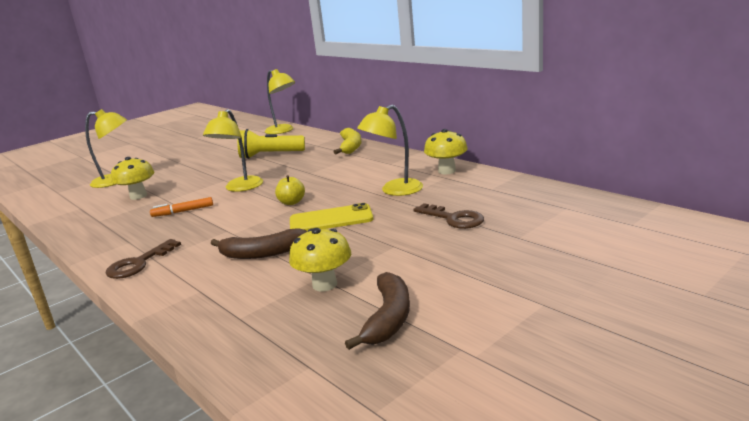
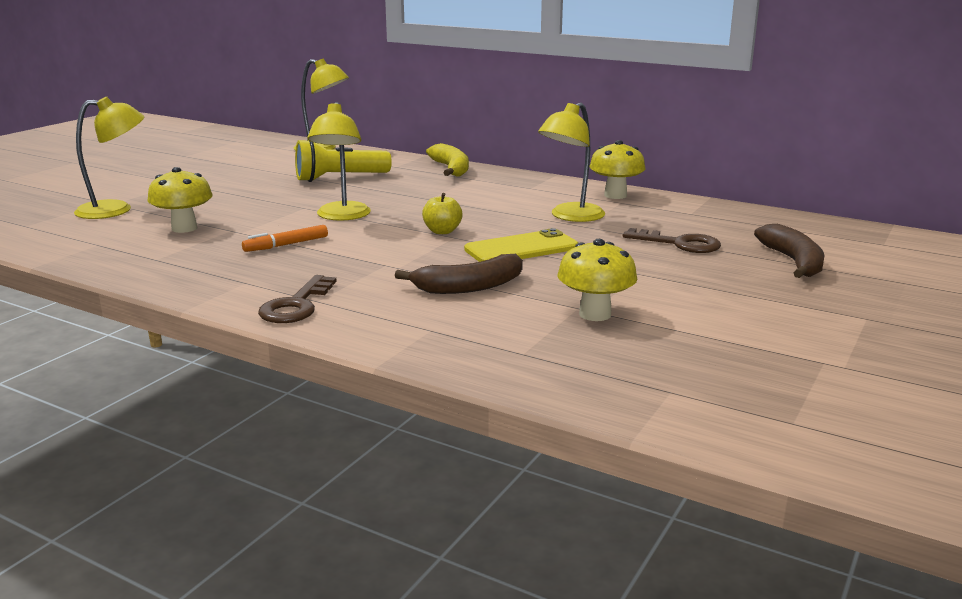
camera: 20 degrees left, 0 degrees up
(388, 318) = (712, 341): brown banana -> brown banana (793, 262)

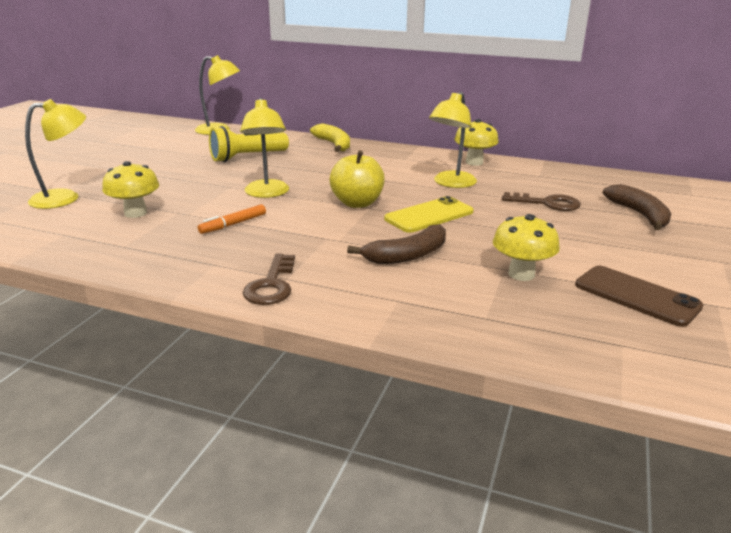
camera: 10 degrees left, 5 degrees up
(442, 231) = (357, 203): yellow apple -> yellow apple, size x1.66
(724, 345) = (636, 296): none -> brown phone

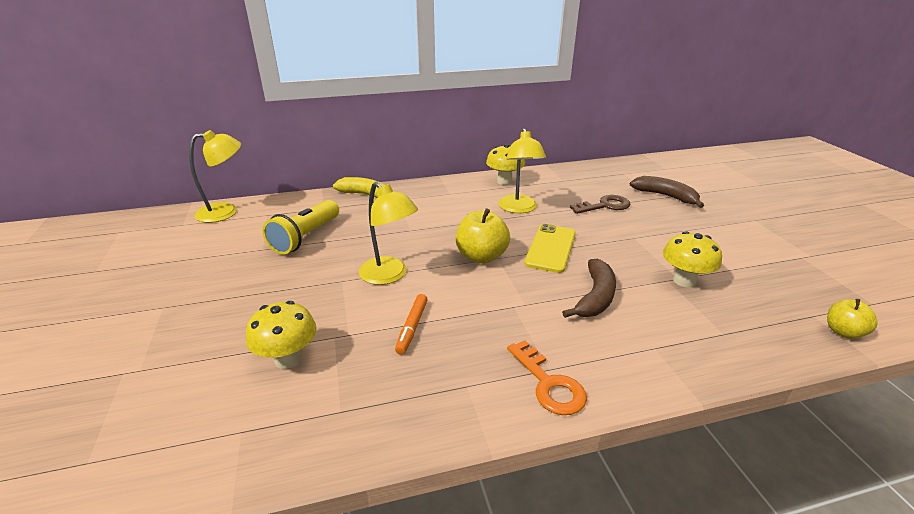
camera: 35 degrees left, 5 degrees up
(65, 198) = (162, 375): yellow lamp -> none
(271, 285) = (548, 384): brown key -> orange key
(632, 367) = (843, 332): none -> yellow apple
(636, 296) = (761, 269): brown phone -> none

